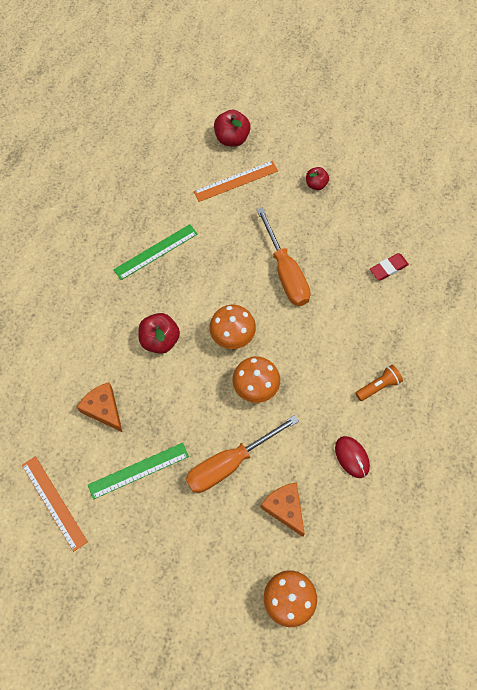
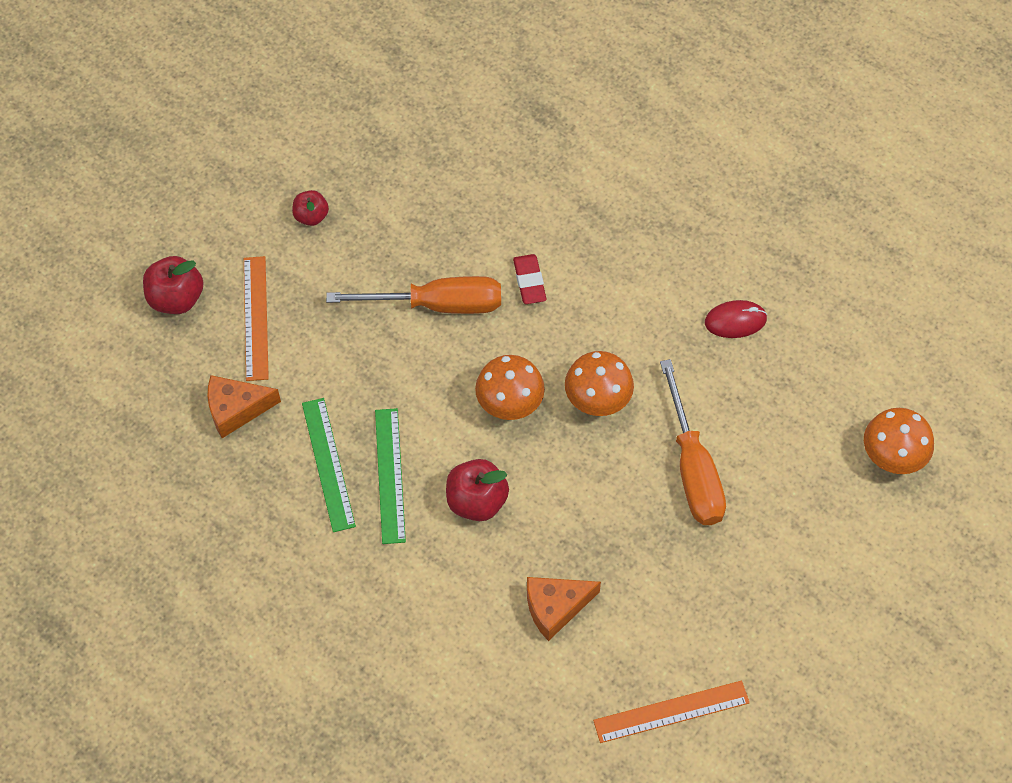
camera: 70 degrees left, 5 degrees down
(138, 470) = (663, 586): green ruler -> green ruler (390, 475)
(285, 508) = (776, 422): orange cheese -> orange cheese (236, 409)
(378, 386) = (650, 255): orange flashlight -> none
(388, 268) = (485, 178): red eraser -> red eraser (529, 281)

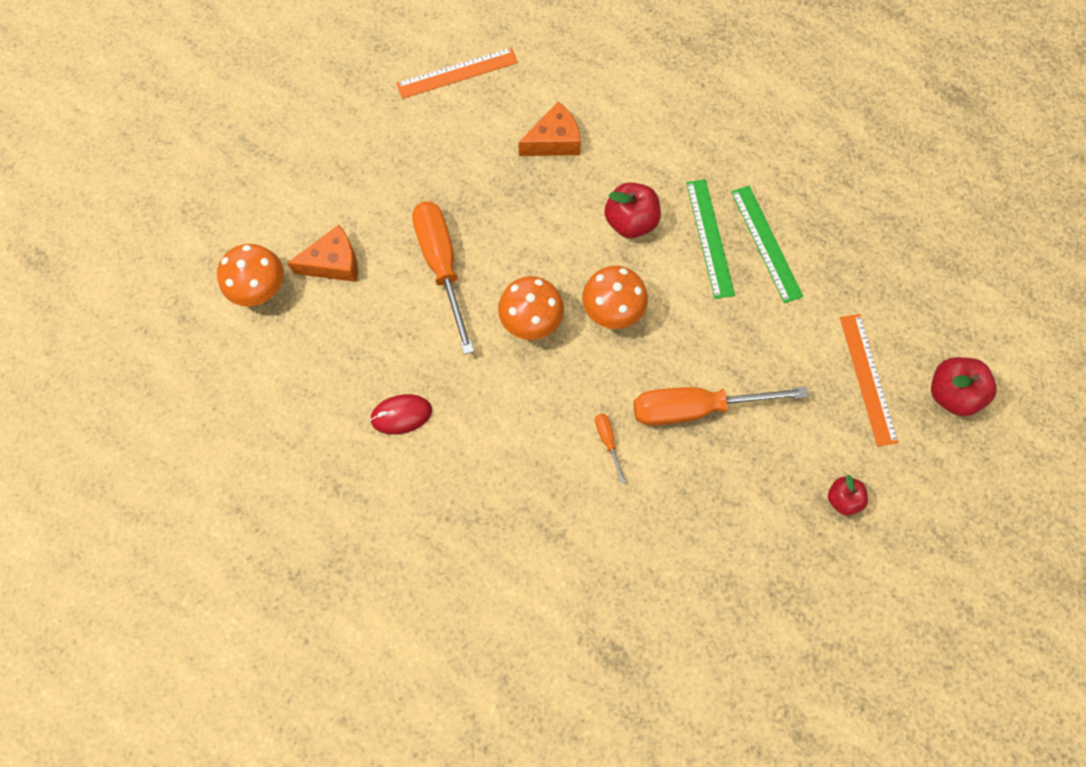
camera: 175 degrees right, 10 degrees up
(236, 409) = (860, 286): orange cheese -> orange cheese (334, 263)
(529, 281) = (607, 441): red eraser -> orange screwdriver

